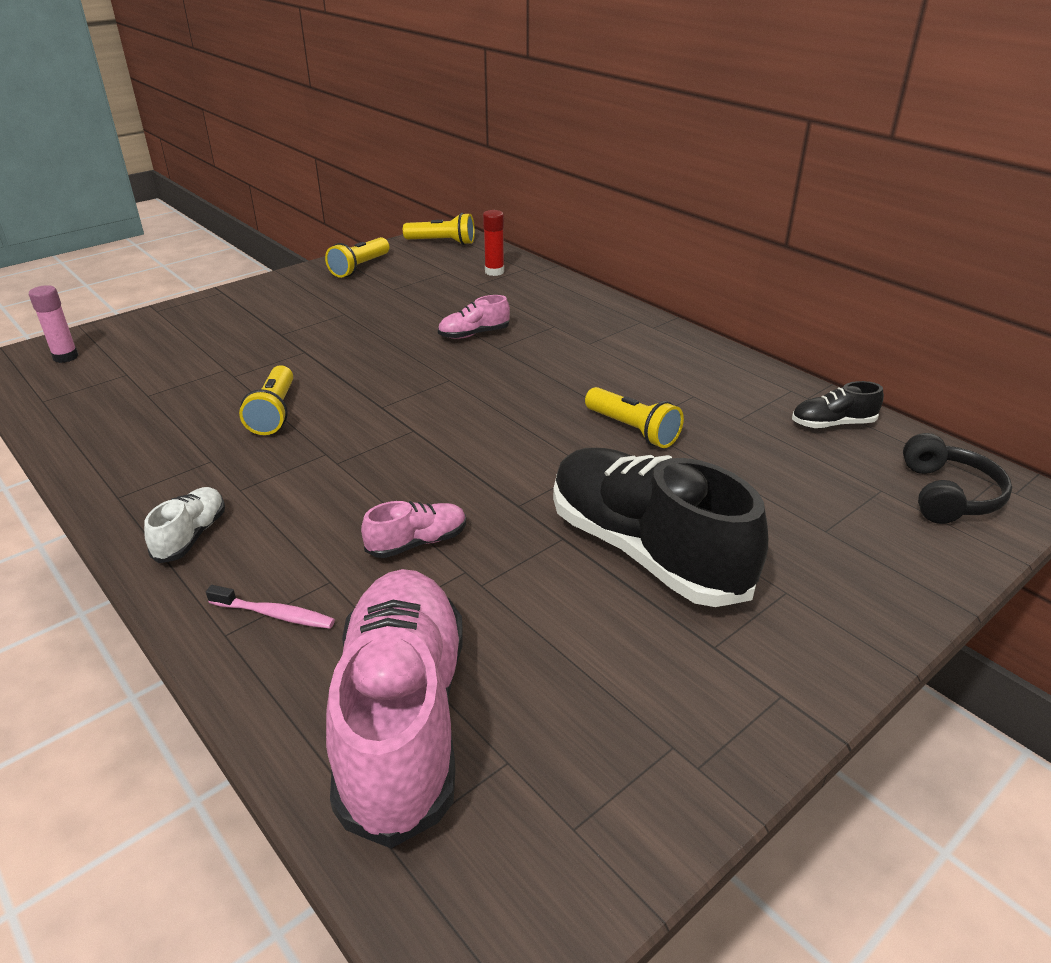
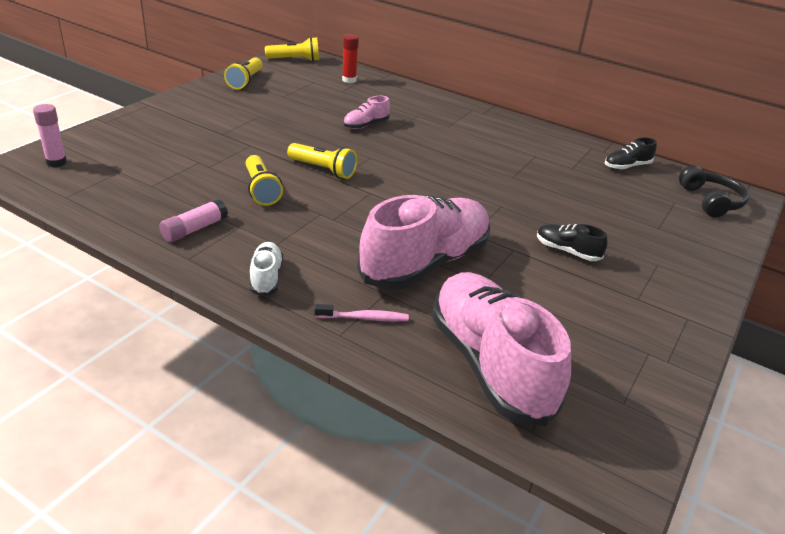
camera: 20 degrees left, 0 degrees up
(154, 458) = (194, 229): none -> pink glue stick
(417, 542) = (425, 263): pink shoe -> pink shoe, size x2.29
(633, 430) = (513, 180): yellow flashlight -> yellow flashlight (323, 170)
(646, 551) = (567, 251): black shoe -> black shoe, size x0.44

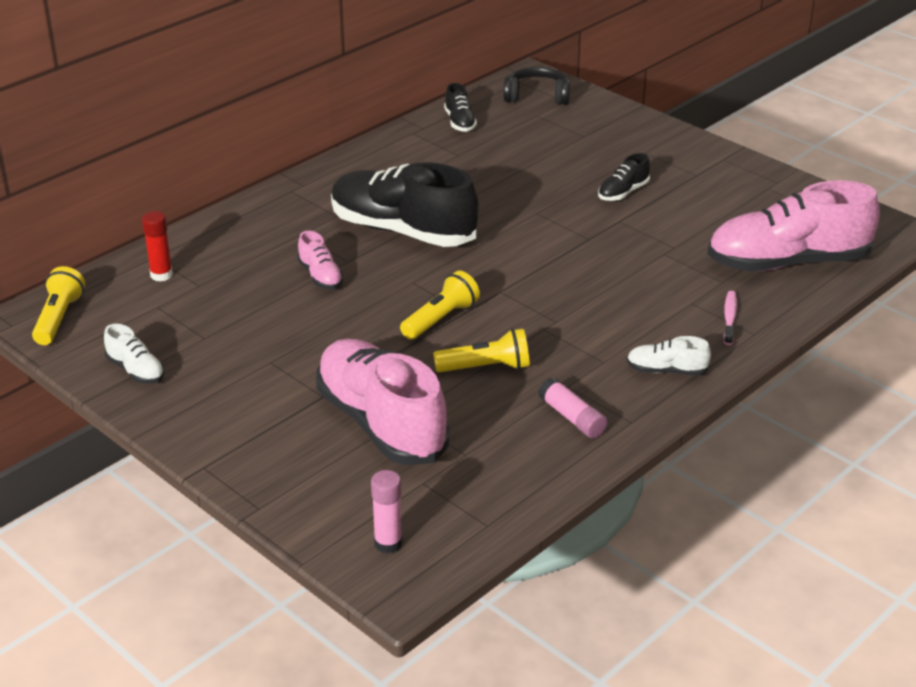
camera: 75 degrees left, 0 degrees up
(245, 81) = (136, 370): yellow flashlight -> white shoe
(425, 263) = (642, 274): pink shoe -> pink shoe (381, 423)
(440, 150) = (402, 231): none -> black shoe

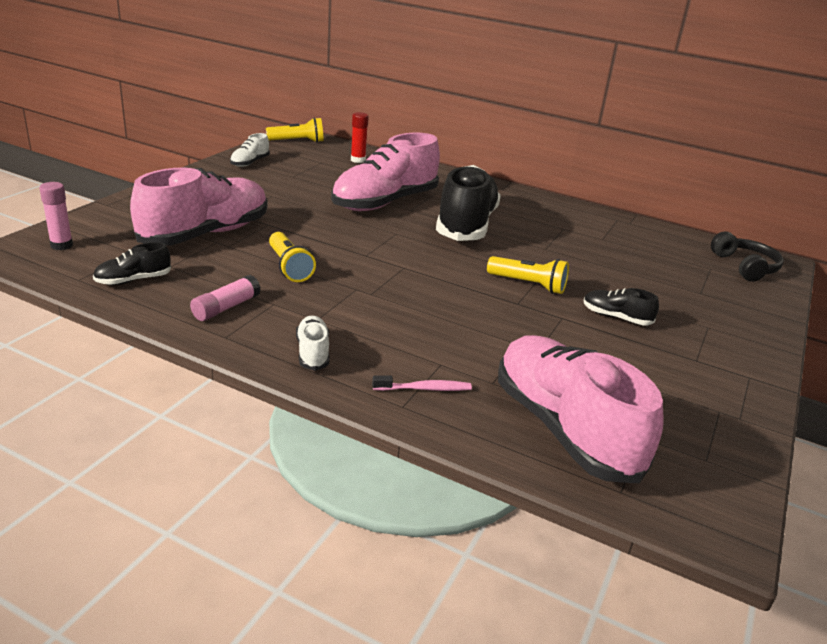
camera: 70 degrees right, 5 degrees down
(320, 276) = (385, 202): pink shoe -> pink shoe, size x2.29
(440, 319) = (350, 246): yellow flashlight -> yellow flashlight (528, 285)
(459, 122) = (656, 236): black shoe -> black shoe (133, 280)

